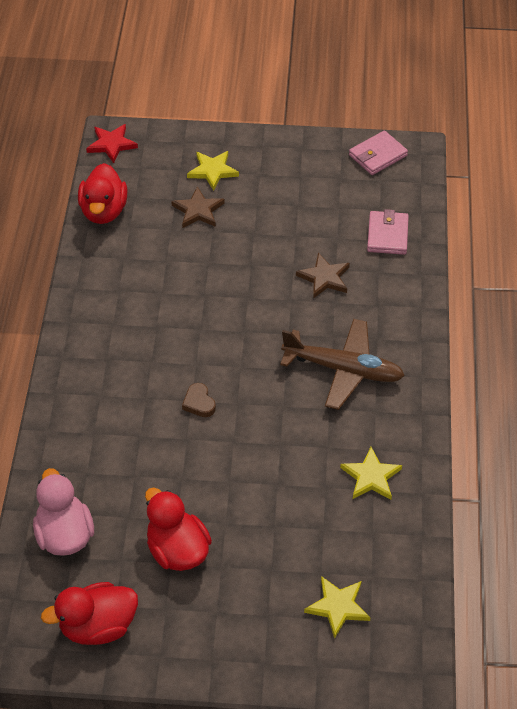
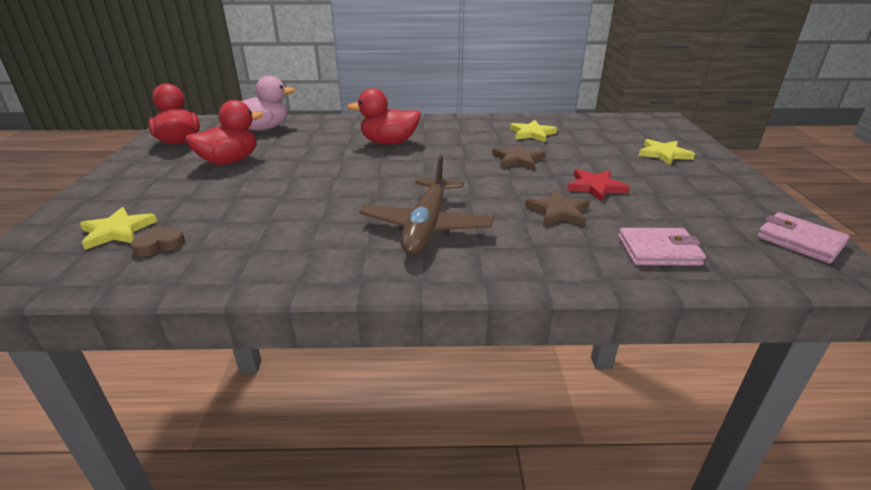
camera: 85 degrees right, 20 degrees down
(104, 211) = (576, 121): red duck -> red duck (389, 143)
(111, 144) = (653, 119): red star -> red star (595, 187)
(198, 210) = (606, 151): brown star -> brown star (518, 159)
(199, 403) = (380, 161): brown heart -> brown heart (159, 244)
(371, 477) = (272, 246): yellow star -> yellow star (532, 133)

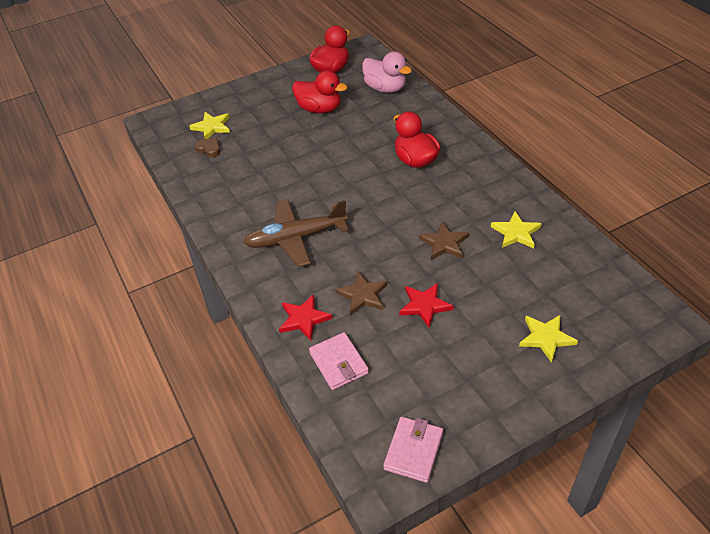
camera: 65 degrees right, 15 degrees up
(572, 255) = (304, 319): none -> red star

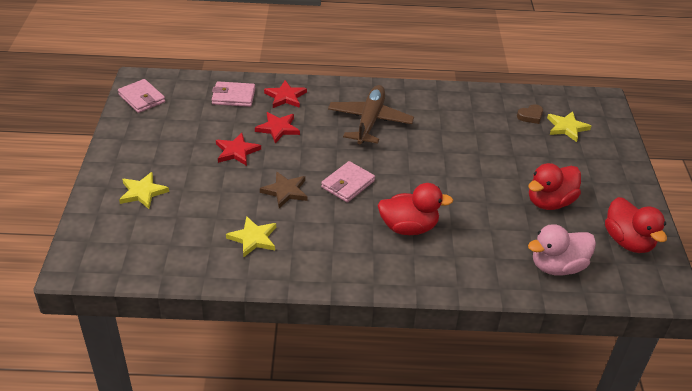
camera: 115 degrees right, 5 degrees down
(362, 295) = (278, 128): brown star -> red star
(398, 212) = (348, 184): none -> pink wallet

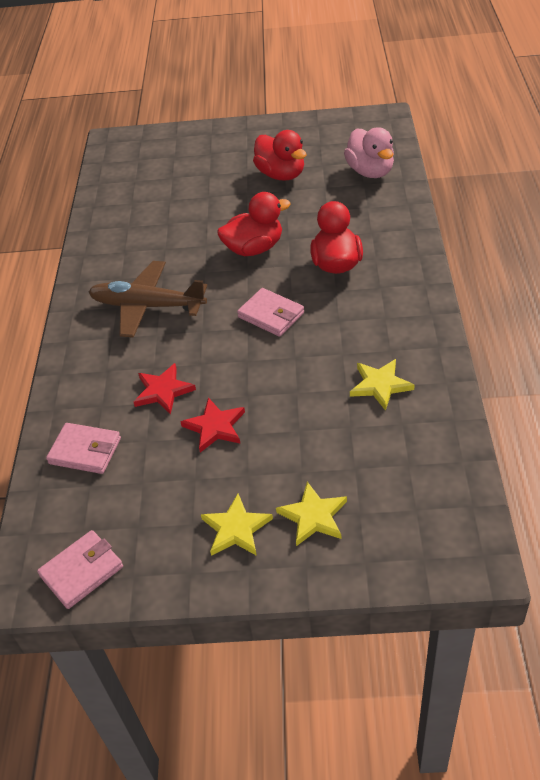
camera: 85 degrees left, 5 degrees up
(233, 97) = (85, 451): pink wallet -> pink wallet turned 75 degrees counterclockwise
(285, 97) = (89, 392): red star -> none
(285, 191) = (291, 367): brown star -> none
(530, 116) = (140, 185): brown heart -> none
(567, 128) = (160, 163): yellow star -> yellow star (236, 529)
(628, 241) = (328, 134): red duck -> red duck (254, 248)

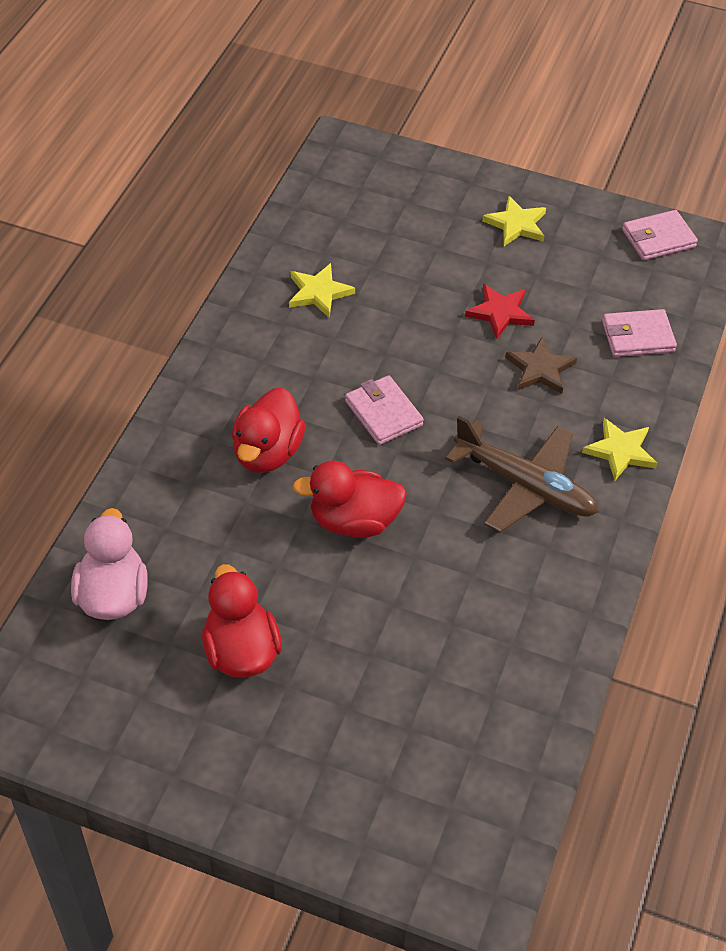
camera: 165 degrees left, 5 degrees up
(85, 451) = (637, 337): pink wallet -> pink wallet turned 45 degrees counterclockwise
(163, 391) = (540, 369): red star -> brown star
(313, 516) = (447, 211): yellow star -> yellow star (620, 451)

